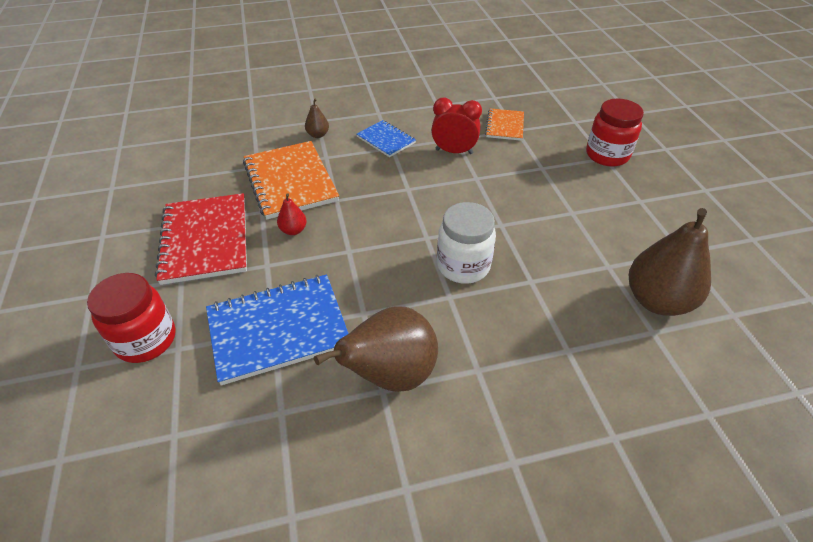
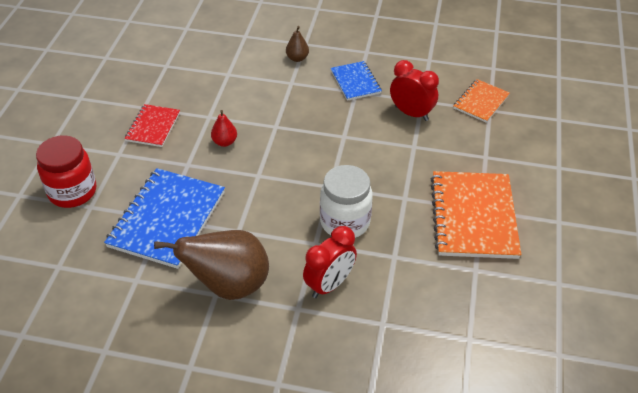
camera: 25 degrees right, 0 degrees up
(205, 239) = (153, 127): red notebook -> red notebook, size x0.55
(278, 329) = (167, 219): blue notebook -> blue notebook turned 75 degrees counterclockwise
(290, 181) = (247, 96): orange notebook -> orange notebook (473, 216)
(491, 332) = (329, 285): none -> red clock
(607, 155) = (563, 165): red jar -> none
(657, 300) = (496, 315): brown pear -> none

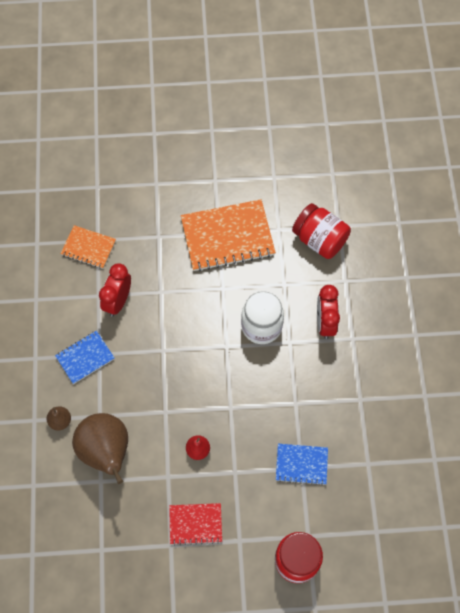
camera: 105 degrees left, 20 degrees up
(167, 219) = (301, 464): blue notebook -> blue notebook, size x0.55
(229, 285) = (349, 393): brown pear -> brown pear (106, 452)
(329, 285) = (325, 322): red clock -> red clock turned 120 degrees counterclockwise
(451, 310) = (319, 240): none -> red jar

